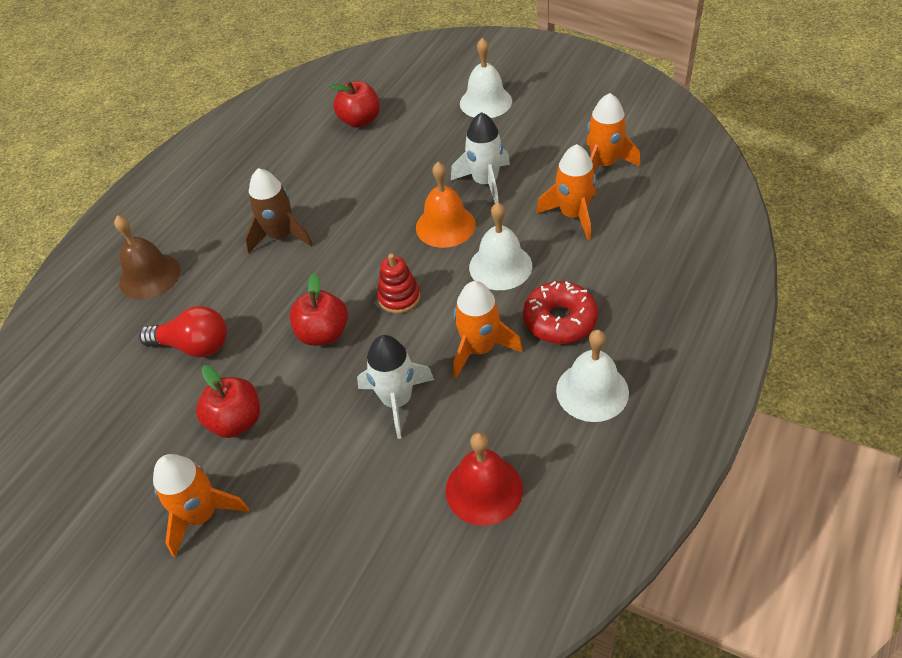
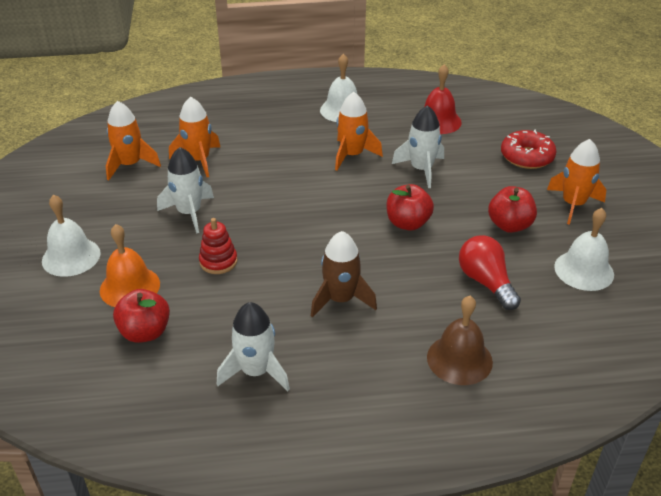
camera: 130 degrees left, 10 degrees down
(265, 162) = (256, 371): none -> white rocket
(399, 297) = (344, 204): red stacking toy -> red stacking toy (218, 261)
(445, 225) = (255, 213): orange bell -> orange bell (130, 287)
(500, 266) = (275, 173): white bell -> white bell (584, 270)
(560, 320) = (301, 135): red donut -> red donut (527, 157)

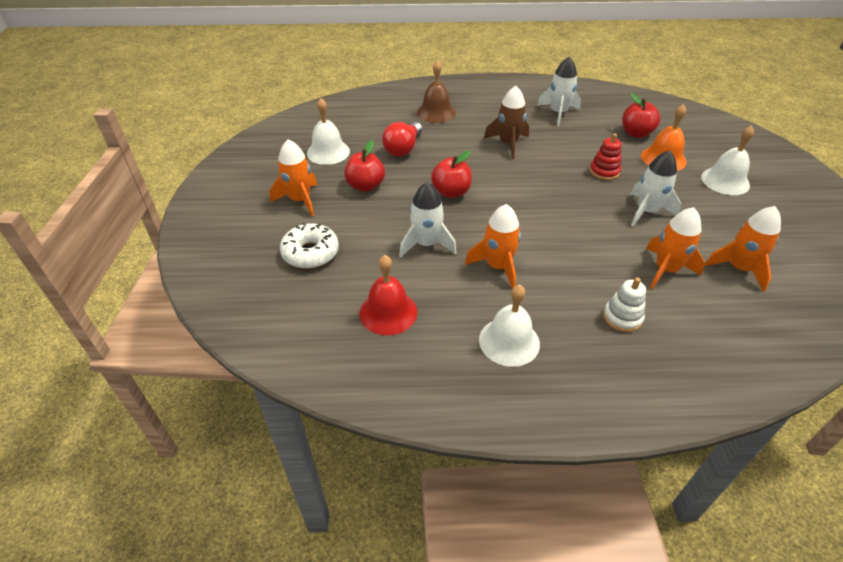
camera: 175 degrees left, 5 degrees up
(252, 127) = (622, 317): none -> white stacking toy
(486, 282) = (403, 148): red light bulb -> red light bulb turned 45 degrees clockwise
(527, 157) = (310, 253): red donut -> white donut

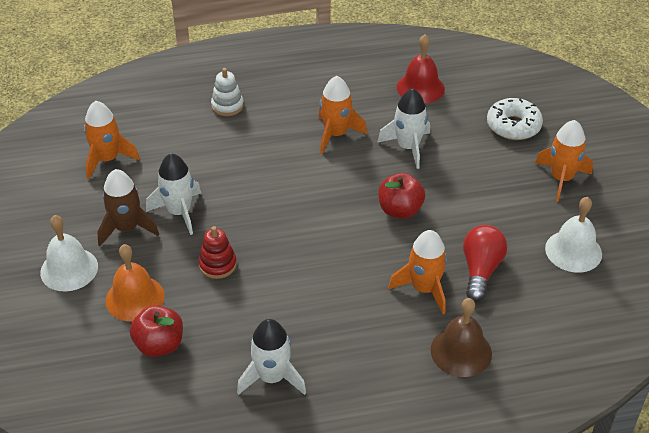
camera: 170 degrees right, 0 degrees up
(365, 186) = (500, 206): red apple -> none
(508, 144) = (343, 298): brown rocket -> brown rocket (127, 228)
(509, 341) = (319, 79): white bell -> none
(666, 270) = (178, 150): orange rocket -> orange rocket (424, 289)

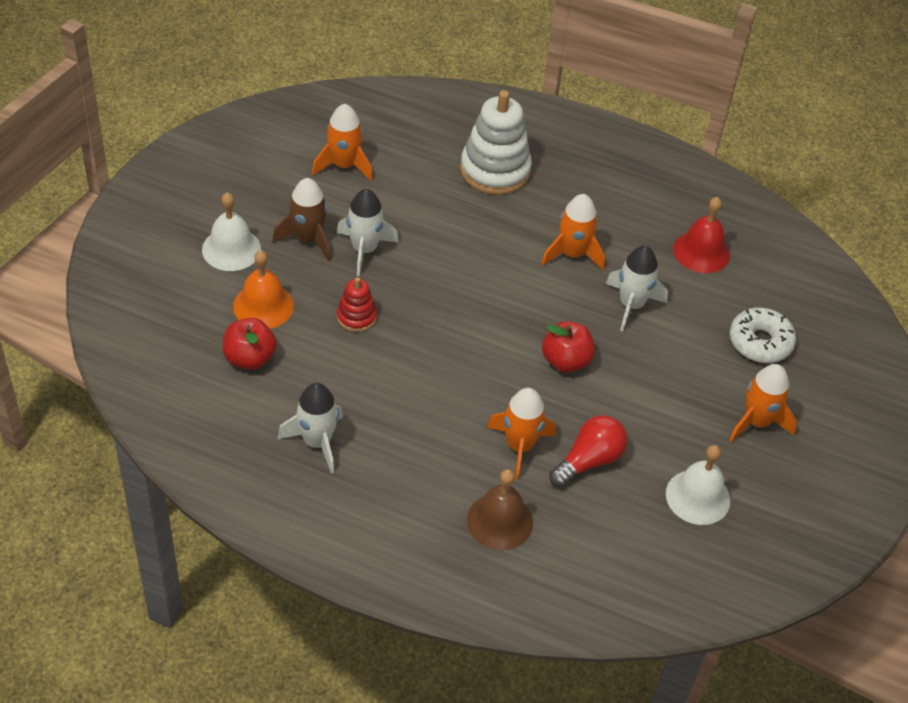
camera: 30 degrees right, 5 degrees up
(227, 106) = (495, 170): white stacking toy -> white stacking toy, size x1.94

